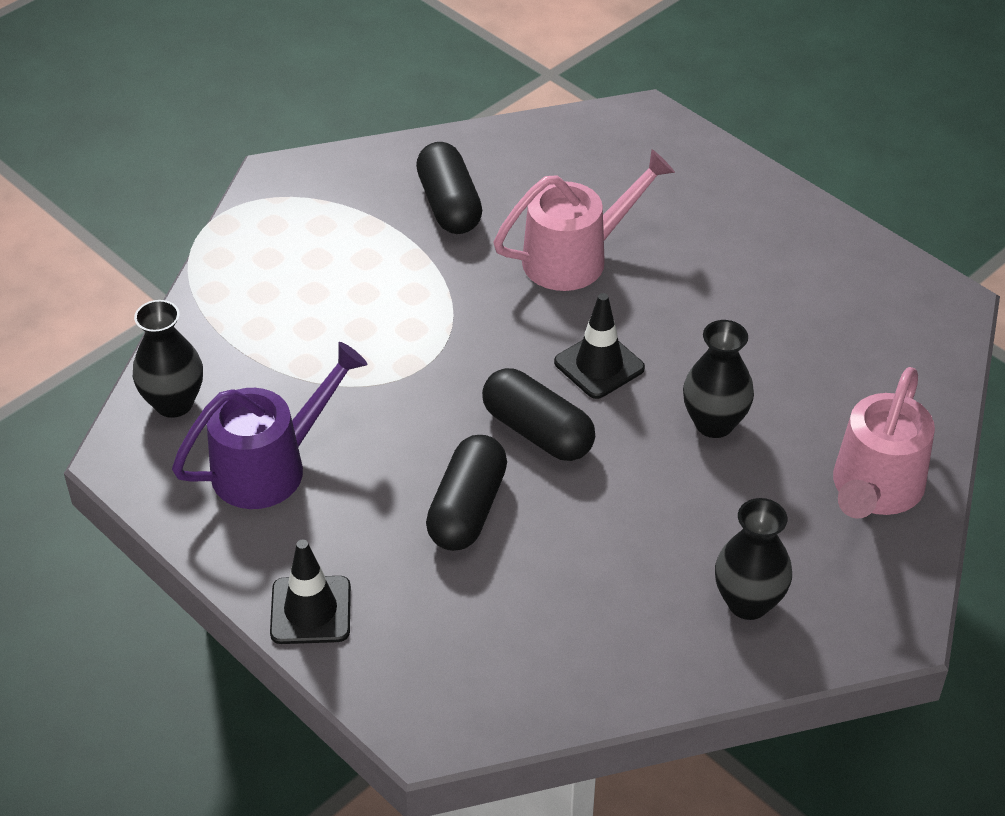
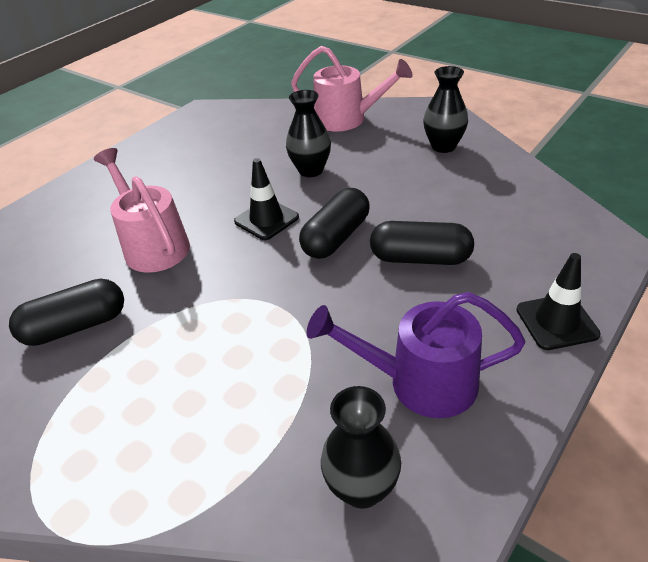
camera: 95 degrees left, 5 degrees down
(271, 465) = (419, 382): purple watering can -> purple watering can turned 45 degrees counterclockwise

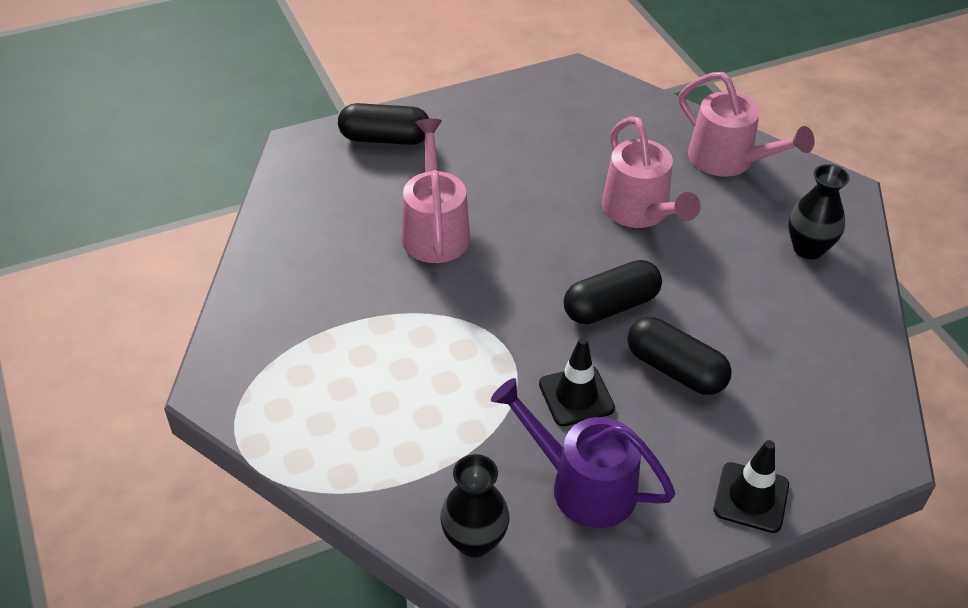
camera: 25 degrees right, 5 degrees up
(76, 326) = (329, 284): black capsule -> black capsule (385, 138)
(266, 219) = (557, 252): black traffic cone -> black traffic cone (576, 396)
(311, 170) = (640, 212): black vase -> pink watering can

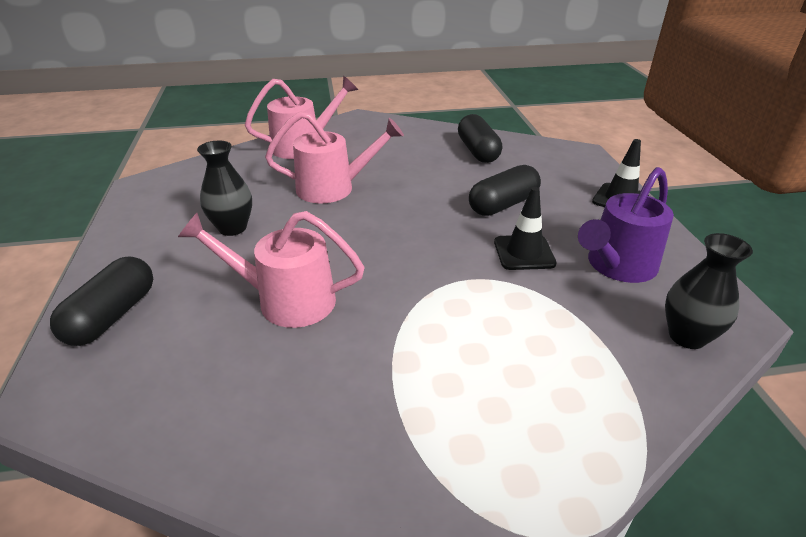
camera: 75 degrees left, 10 degrees down
(610, 306) = (430, 219): black capsule -> black capsule (478, 151)
(808, 248) = (405, 138): black vase -> black vase (232, 228)

